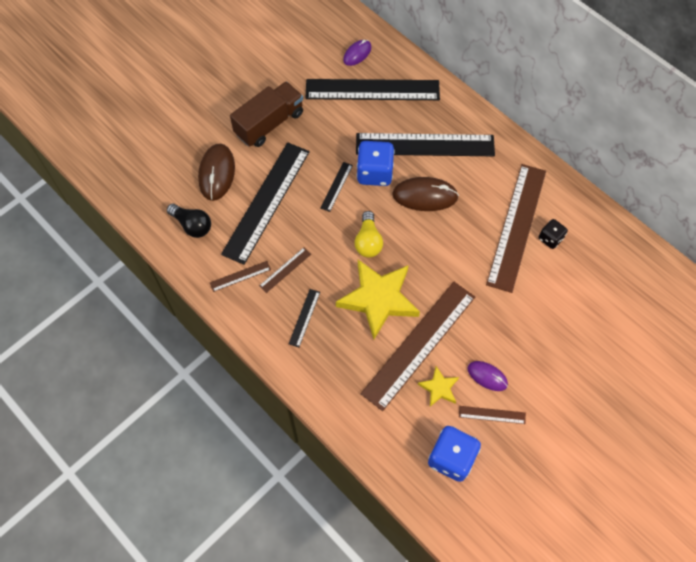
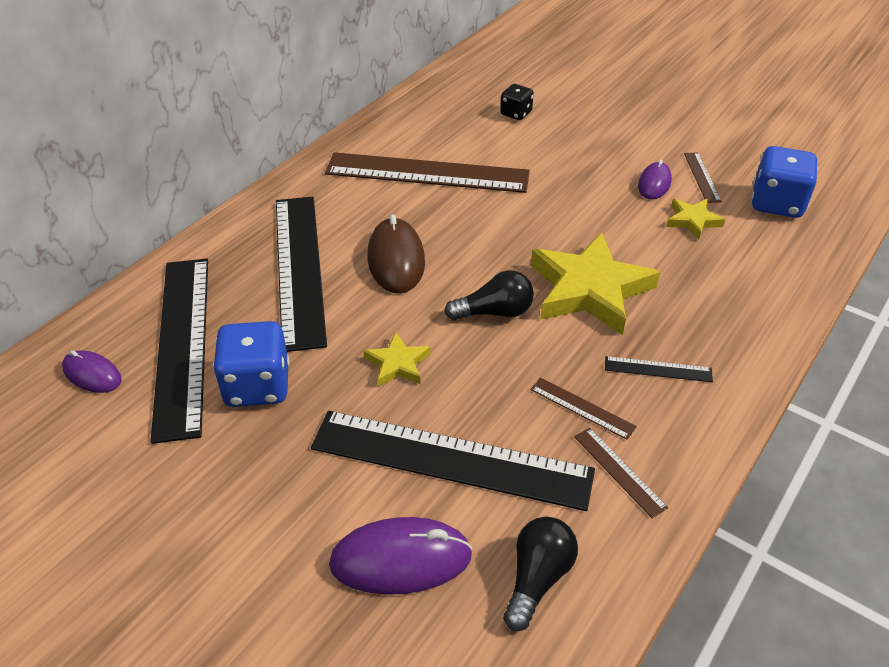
camera: 100 degrees left, 20 degrees down
(217, 173) = (401, 559): brown mouse -> purple mouse
(269, 123) = (264, 488): brown truck -> none
(336, 186) = (398, 364): black ruler -> yellow star
(368, 241) = (494, 312): yellow light bulb -> black light bulb
(374, 173) = (362, 319): blue dice -> blue dice (257, 386)
(419, 344) = (640, 243): brown ruler -> none
(550, 239) = (438, 146): black dice -> black dice (516, 113)

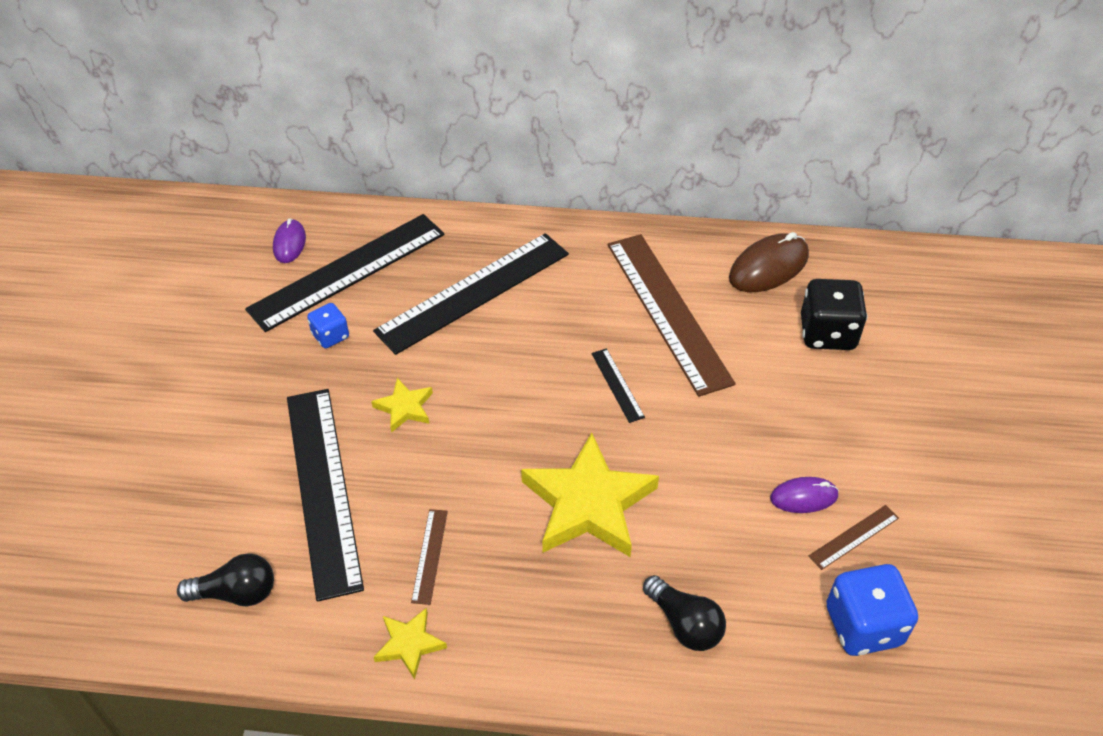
camera: 60 degrees right, 5 degrees up
(257, 386) = (330, 336): blue dice -> blue dice, size x0.57
(396, 259) = (529, 347): brown mouse -> brown mouse (768, 267)
(401, 559) = (214, 500): purple mouse -> none
(494, 312) = (508, 444): black light bulb -> black light bulb (684, 623)
(516, 113) = (827, 333): black dice -> black dice, size x1.76
(619, 471) = (372, 609): brown ruler -> none
(658, 369) = (513, 597): black ruler -> black ruler (617, 385)
(693, 221) = (765, 553): yellow star -> yellow star (409, 644)

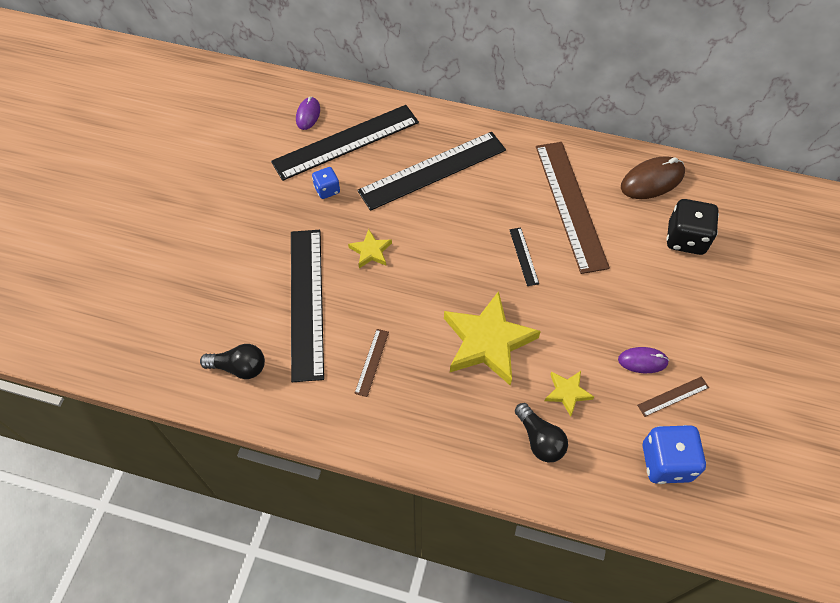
camera: 10 degrees right, 10 degrees up
(409, 644) = (349, 422): yellow star -> yellow star (567, 393)

